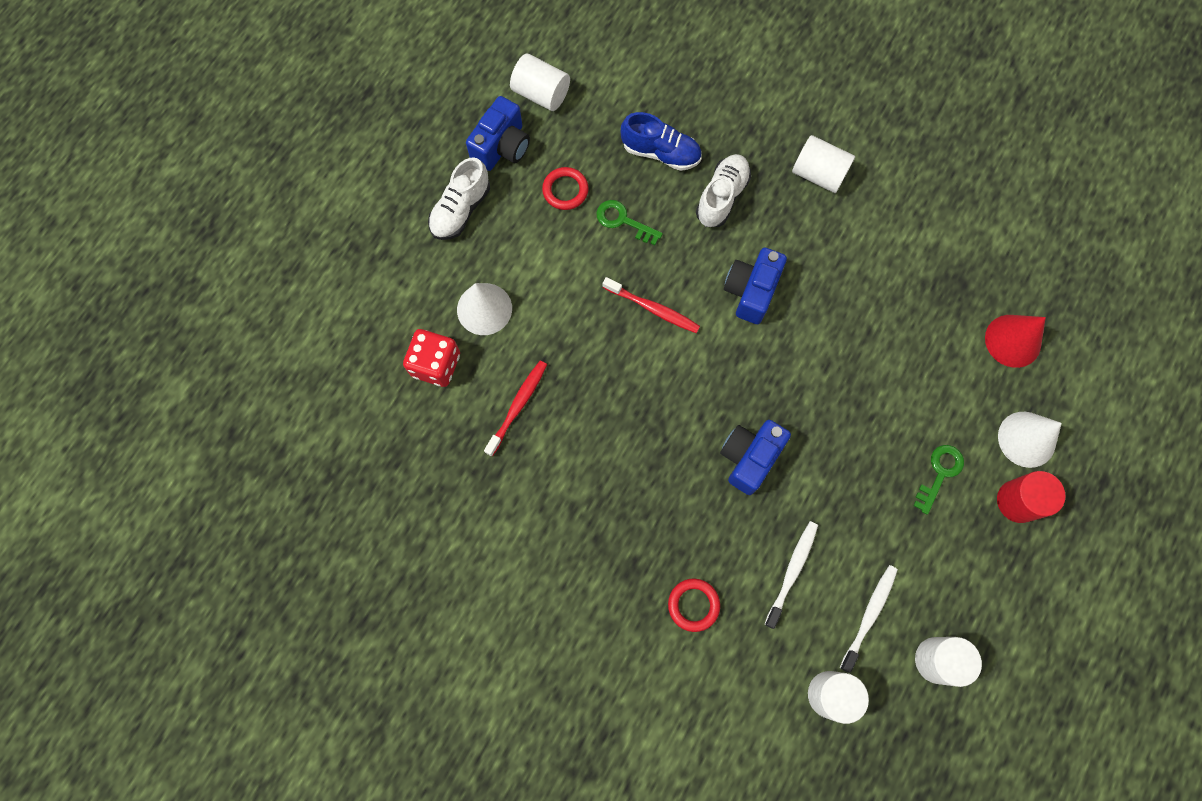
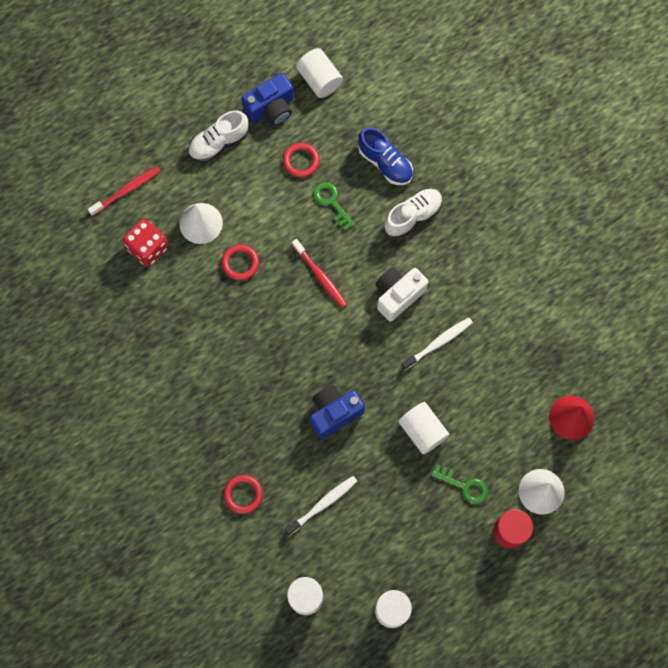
camera: 25 degrees right, 0 degrees up
(518, 406) = (190, 303): red toothbrush -> red toothbrush (126, 190)
(553, 334) = (240, 263): none -> red ring
(751, 291) = (398, 295): blue camera -> white camera
(818, 174) = (494, 230): white cylinder -> white cylinder (422, 431)
(869, 615) = (361, 558): white toothbrush -> white toothbrush (438, 343)
(939, 473) = (464, 486): green key -> green key turned 60 degrees clockwise

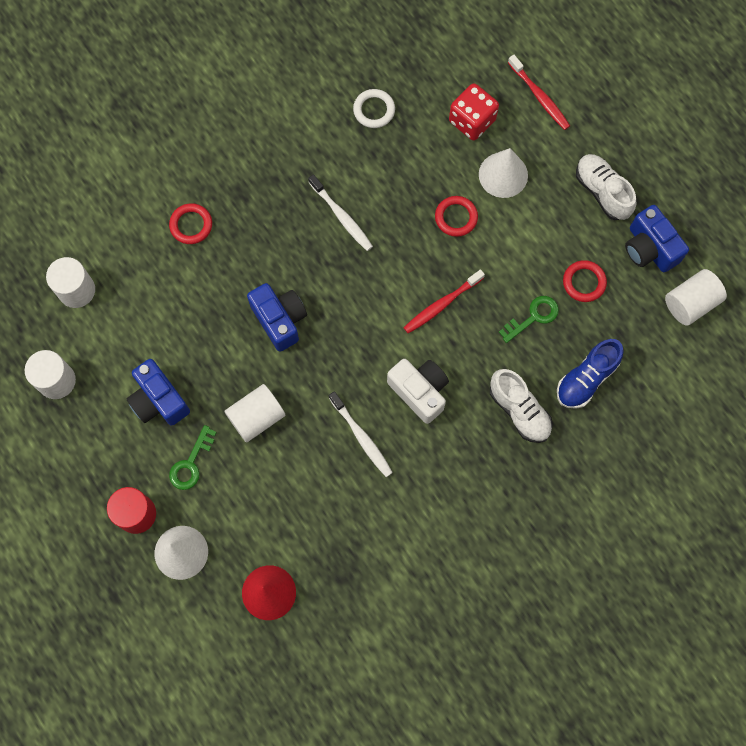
camera: 90 degrees right, 0 degrees up
(134, 332) = (374, 110): none -> white ring
(323, 504) = (177, 308): white toothbrush -> white toothbrush (341, 216)
(408, 516) = (159, 400): none -> blue camera

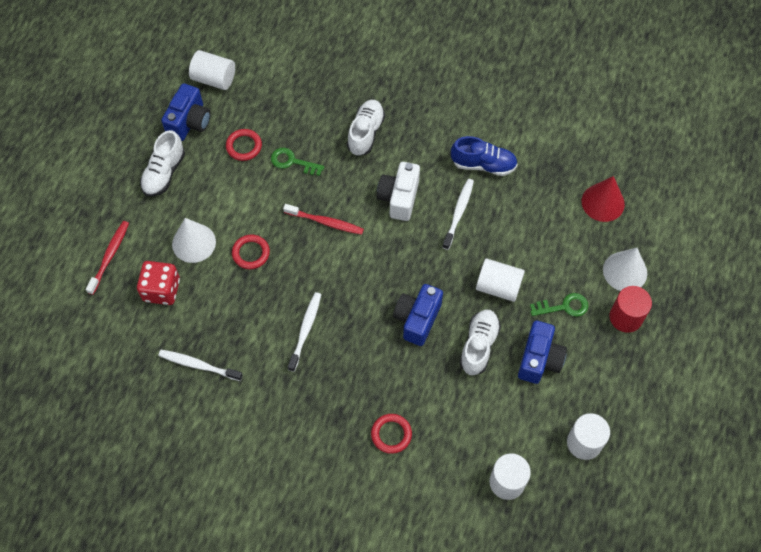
camera: 125 degrees left, 10 degrees down
(213, 356) = (479, 346): none -> white shoe
(374, 110) = (198, 365): white ring -> white toothbrush
(586, 379) = (314, 108): blue shoe -> blue shoe (483, 164)

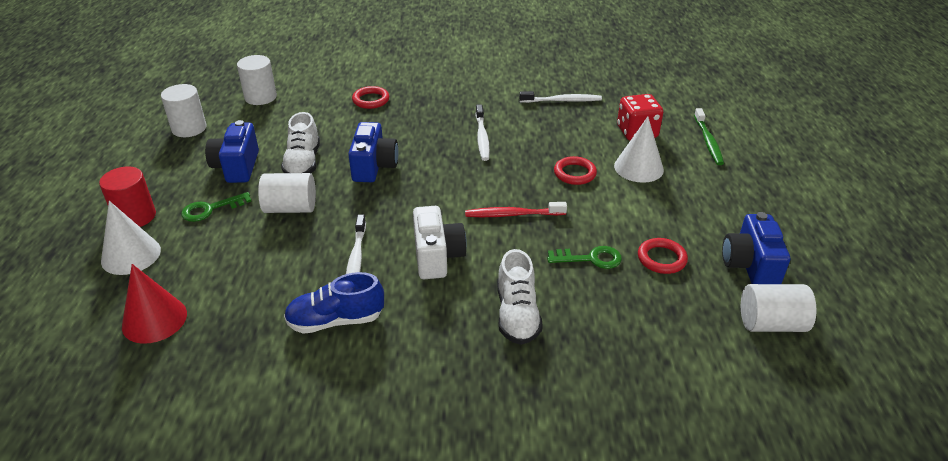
camera: 160 degrees right, 25 degrees down
(109, 256) = (708, 141): red toothbrush -> green toothbrush
(164, 173) = (726, 212): white shoe -> none

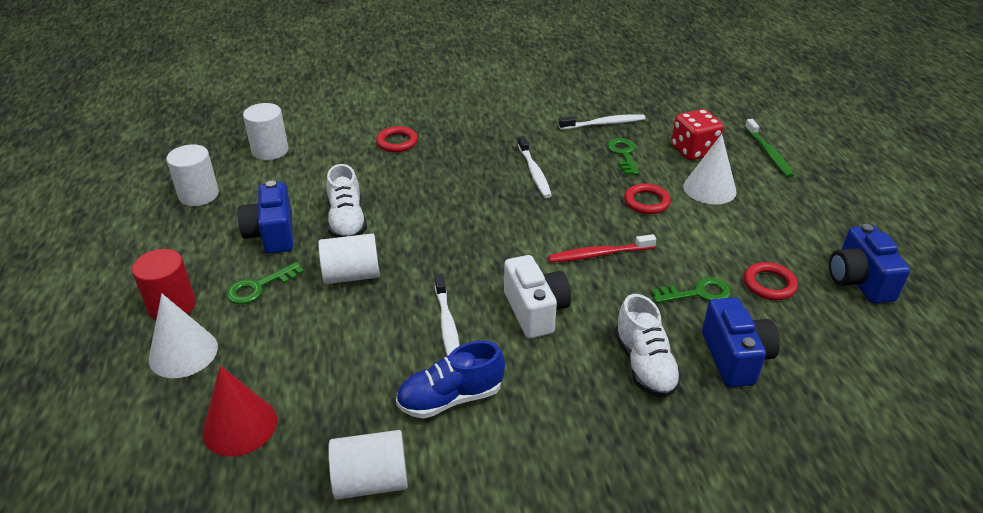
camera: 10 degrees left, 0 degrees up
(374, 166) = (428, 217): blue camera -> blue camera (735, 357)
(569, 129) = (623, 154): none -> green key
(771, 324) = (902, 340): white cylinder -> white cylinder (371, 481)

